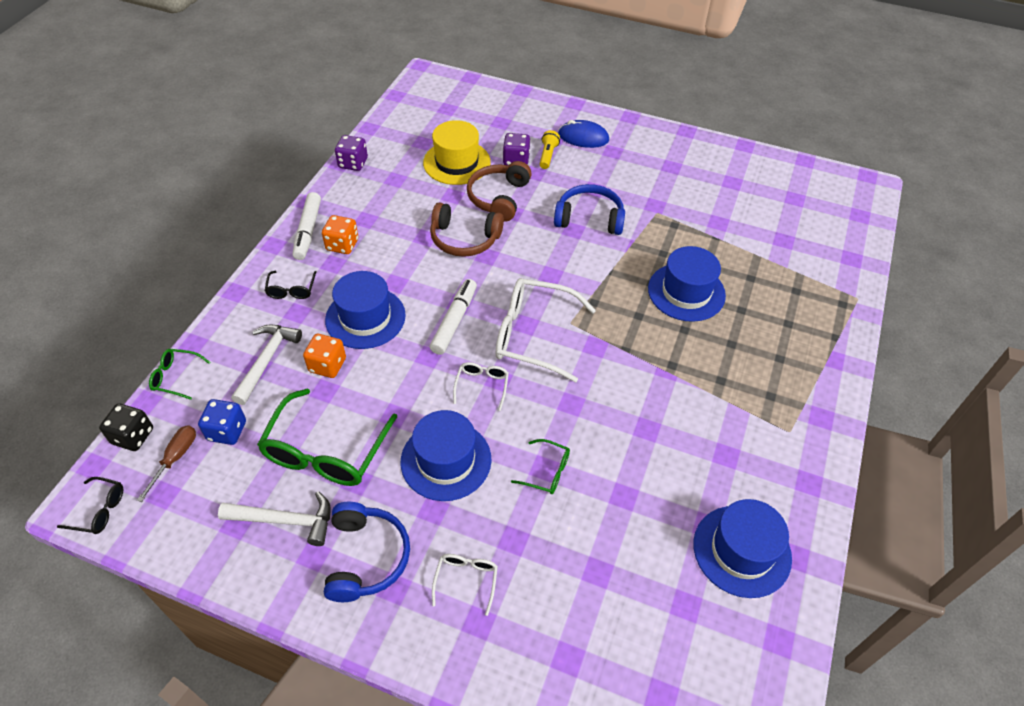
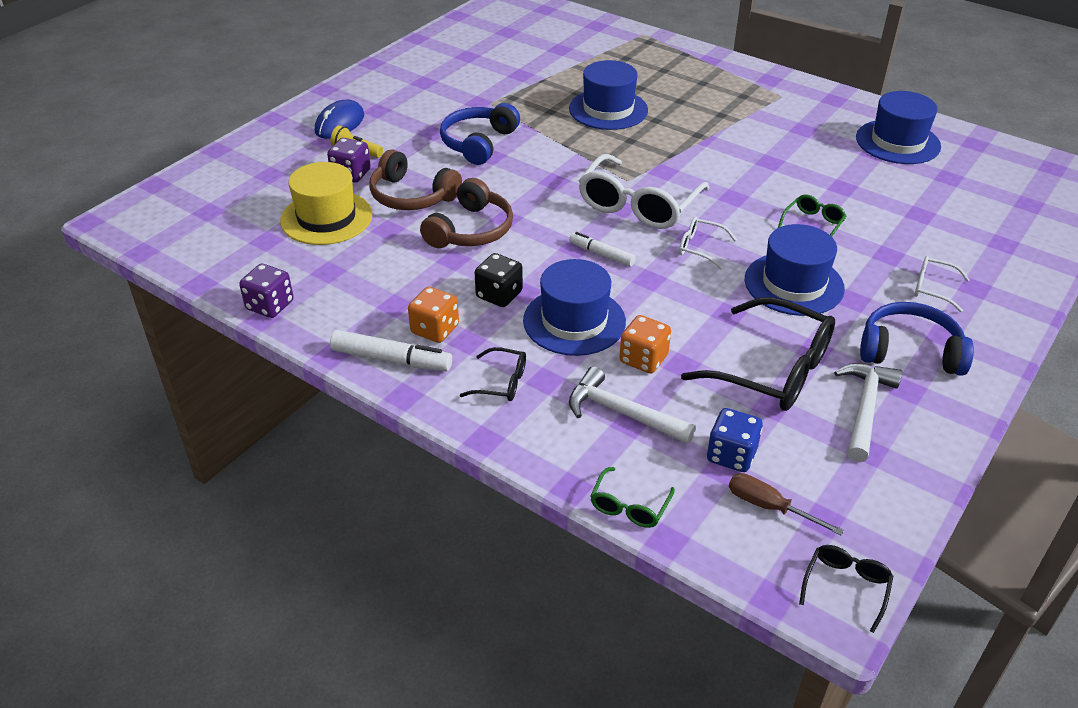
camera: 75 degrees left, 10 degrees down
(133, 436) = (727, 553): black dice -> black dice (499, 295)
(325, 452) = (773, 370): green glasses -> black glasses
(454, 321) = (601, 254): white marker -> white marker, size x0.65

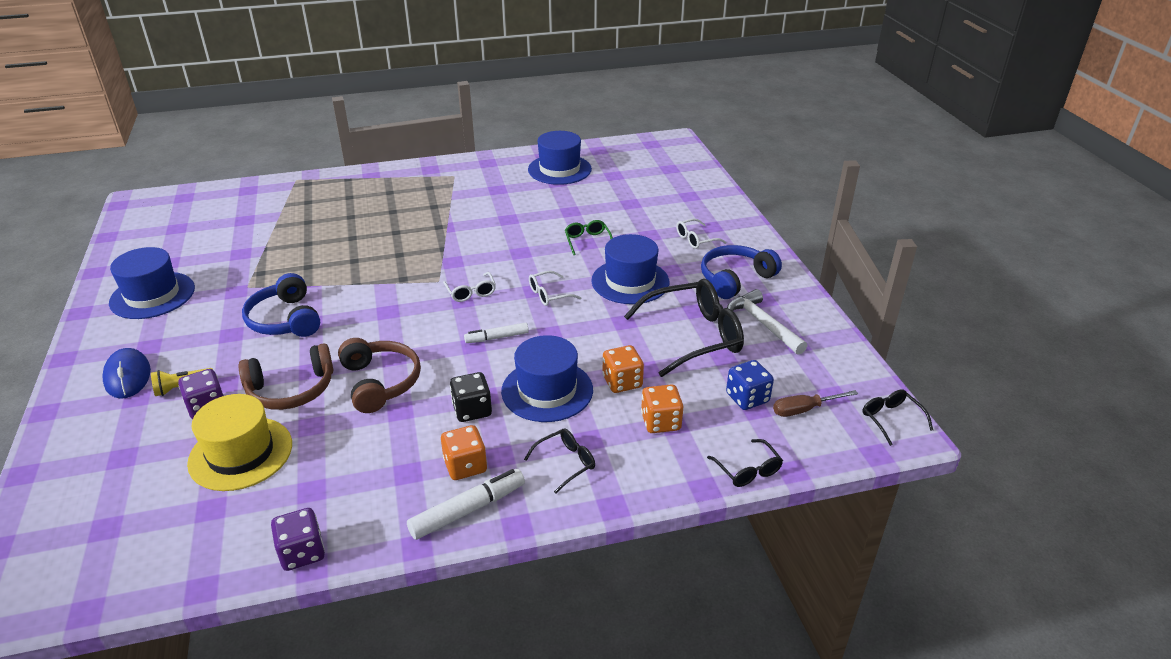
camera: 50 degrees left, 5 degrees down
(608, 109) = (350, 243): blue hat -> blue hat (152, 295)
(622, 413) = (660, 422): white hammer -> orange dice
(629, 507) = (748, 470): green glasses -> black glasses
(638, 205) = (471, 292): white glasses -> white glasses, size x0.48

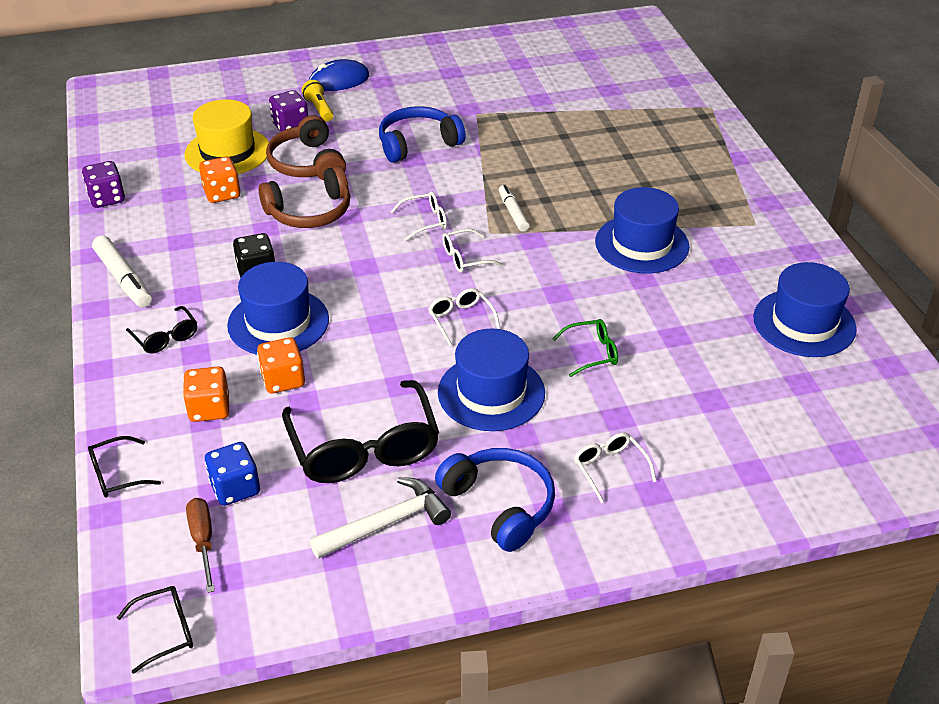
camera: 90 degrees right, 5 degrees up
(152, 295) = (461, 66): blue hat -> blue hat (642, 244)
(414, 313) = (425, 221): none -> white glasses
(465, 466) = (179, 273): orange dice -> orange dice (222, 194)
(497, 337) = (376, 282): white marker -> white marker (513, 212)

